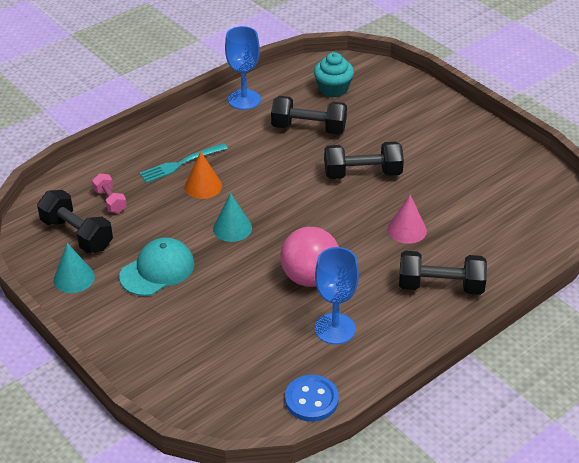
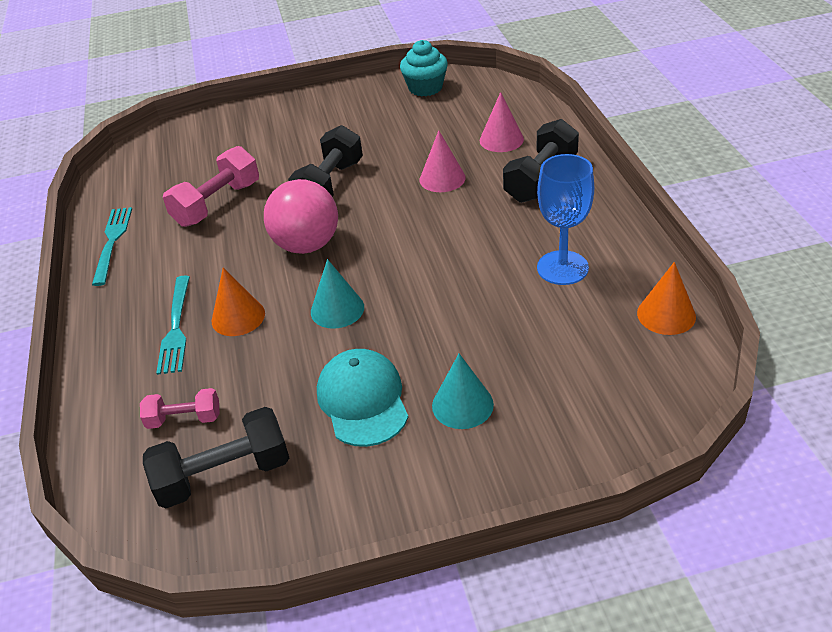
camera: 60 degrees left, 0 degrees up
(74, 278) = (314, 500): turquoise cone -> turquoise cone (462, 405)
(244, 99) = (112, 241): blue goblet -> turquoise fork
(309, 128) = (217, 204): black dumbbell -> pink dumbbell
(310, 277) = (468, 266): pink ball -> pink ball (307, 245)
(311, 400) = (666, 314): blue button -> orange cone
(333, 89) = (169, 170): turquoise cupcake -> turquoise cupcake (425, 88)
(481, 247) = (501, 140): none -> pink cone

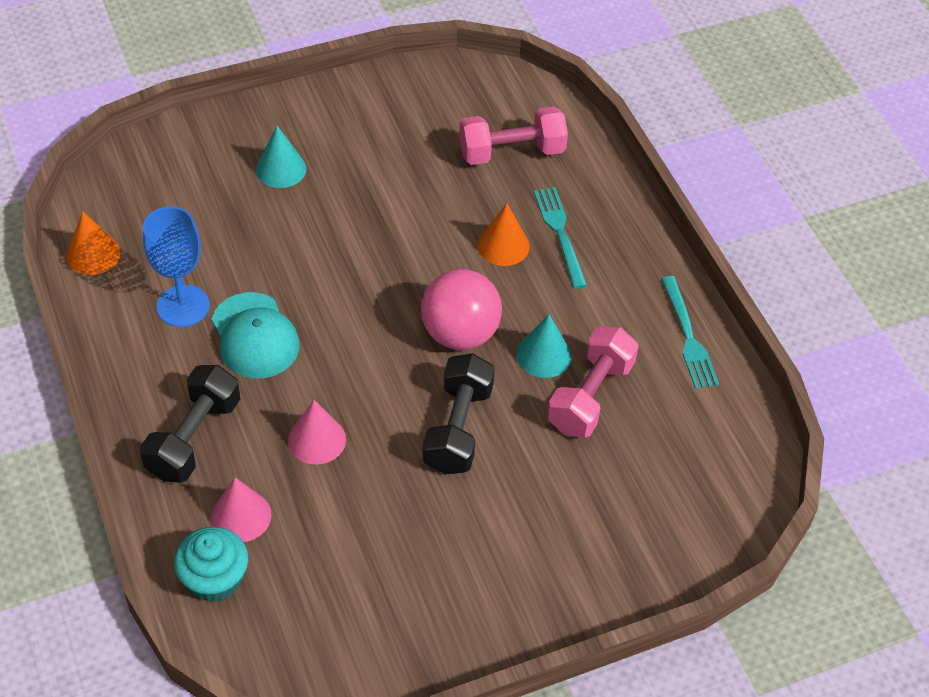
camera: 165 degrees right, 10 degrees up
(184, 419) = (511, 152): pink dumbbell -> pink dumbbell, size x1.71
(224, 475) = (461, 113): black dumbbell -> none
(337, 309) = (407, 255): turquoise cone -> turquoise cone (543, 355)
(363, 400) = (365, 171): turquoise cap -> turquoise cap (255, 336)
(425, 88) = (358, 648): turquoise cupcake -> turquoise cupcake (215, 579)

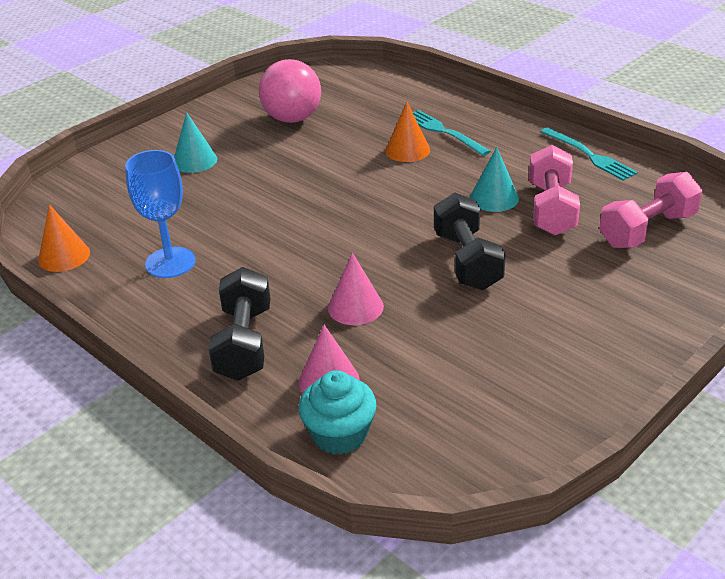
camera: 20 degrees left, 15 degrees down
(255, 336) = (249, 261): turquoise cap -> none
(460, 334) = (418, 206): pink ball -> pink ball (292, 119)
(511, 152) = (369, 103): pink dumbbell -> pink dumbbell (647, 230)

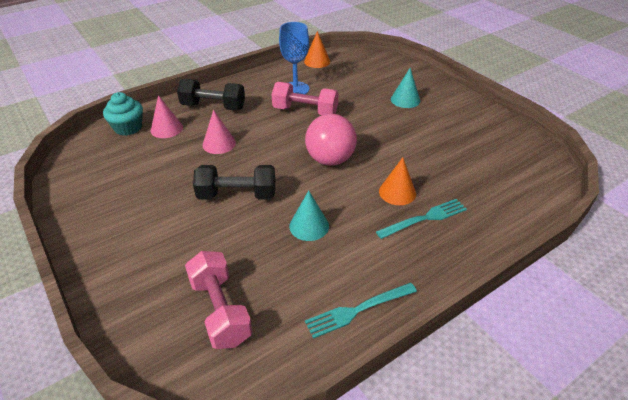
camera: 100 degrees right, 5 degrees up
(292, 119) = (460, 142): pink ball -> pink ball (330, 160)
(551, 209) = (279, 256): pink dumbbell -> pink dumbbell (305, 111)

